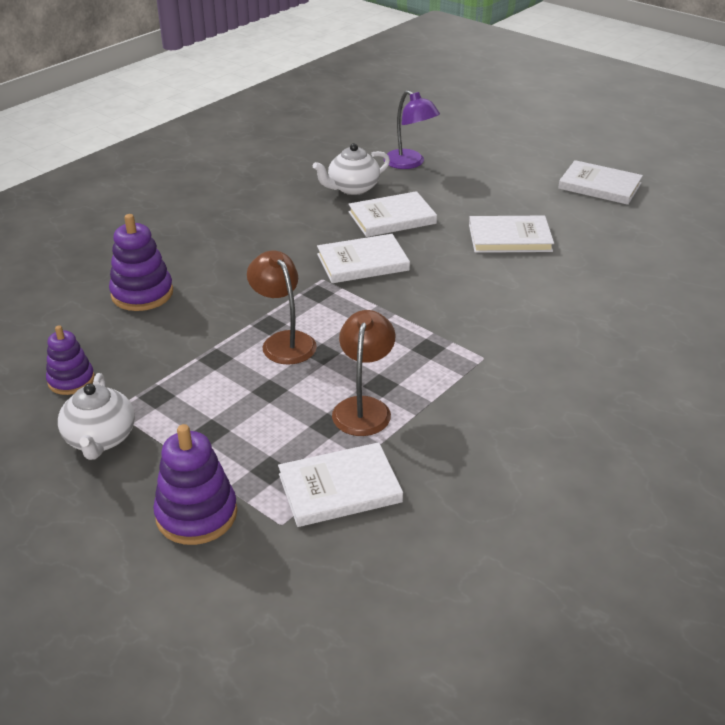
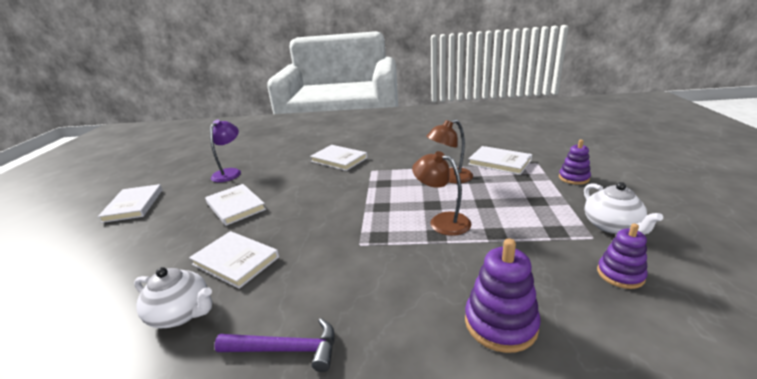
camera: 125 degrees left, 10 degrees down
(100, 439) = (612, 226): white teapot -> white teapot turned 120 degrees clockwise
(196, 514) = (573, 178): purple stacking toy -> purple stacking toy, size x0.66
(256, 214) = (286, 350): none -> purple hammer
(284, 341) = (442, 221): brown lamp -> brown lamp turned 105 degrees clockwise
(362, 262) = (319, 240): white book -> white book (339, 159)
(409, 163) = (100, 306): purple lamp -> purple lamp (230, 172)

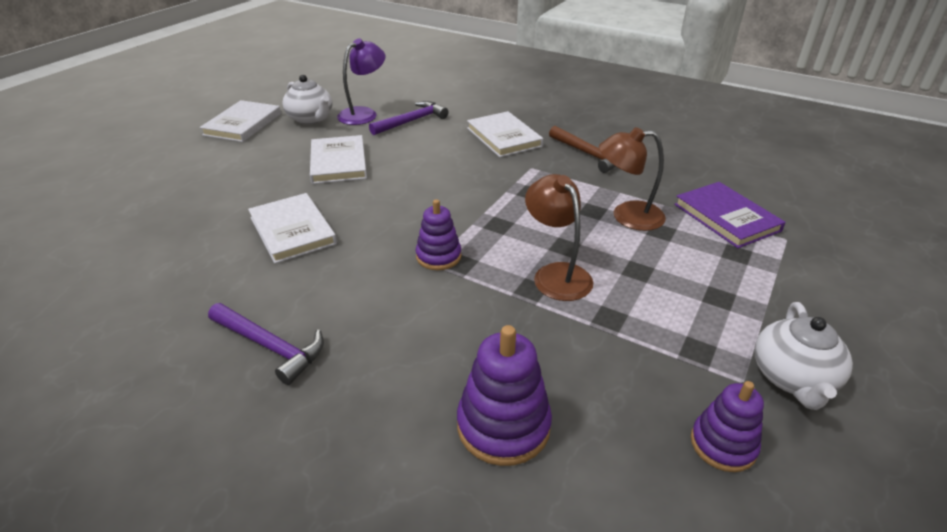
camera: 25 degrees right, 10 degrees up
(182, 313) = (209, 267): white teapot -> white teapot (311, 119)
(269, 167) = (412, 121): none -> purple hammer
(398, 154) = (589, 155): none -> brown hammer
(499, 162) = (726, 217): white book -> purple book
(573, 178) = (819, 284): purple stacking toy -> purple stacking toy (438, 256)

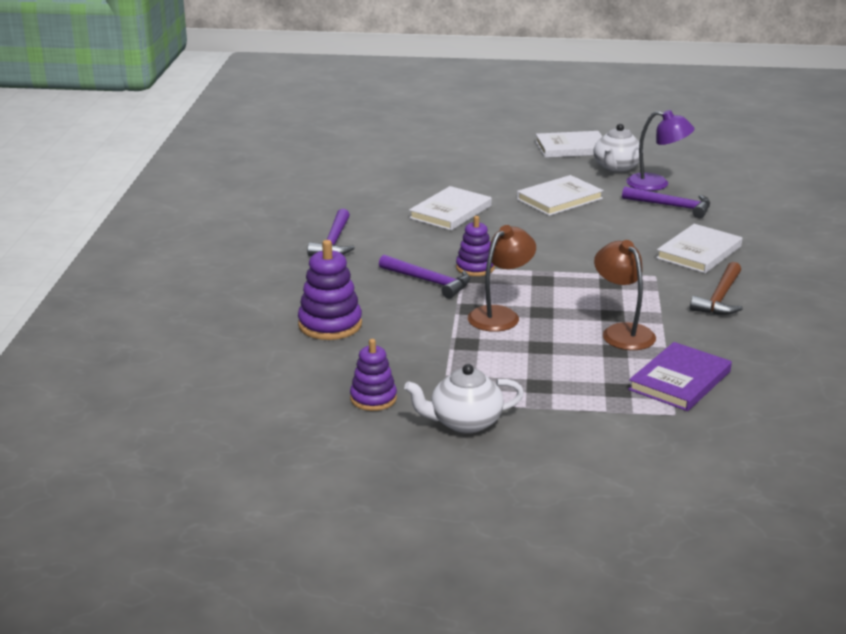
camera: 65 degrees right, 10 degrees down
(446, 299) = (429, 282): none -> purple hammer

